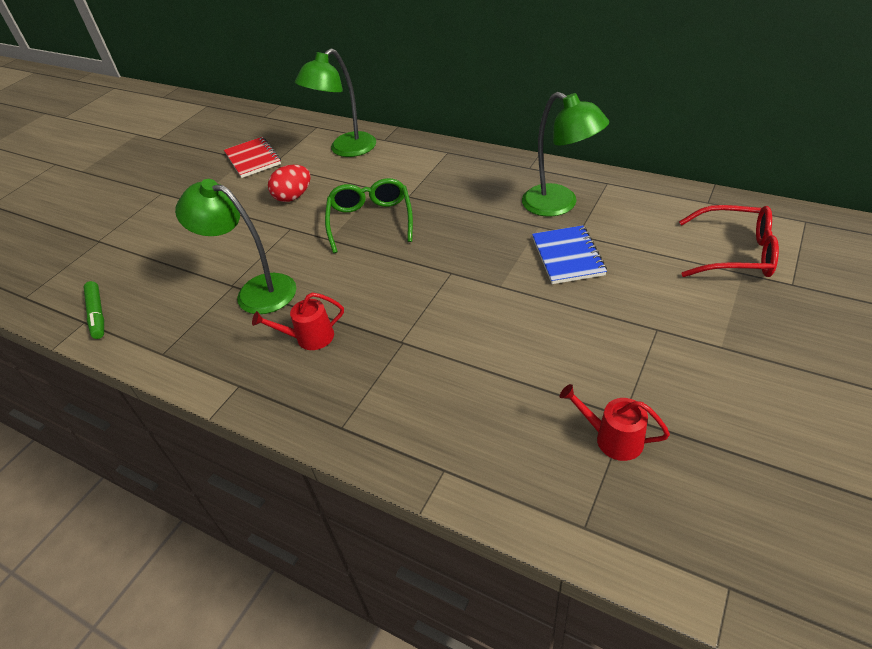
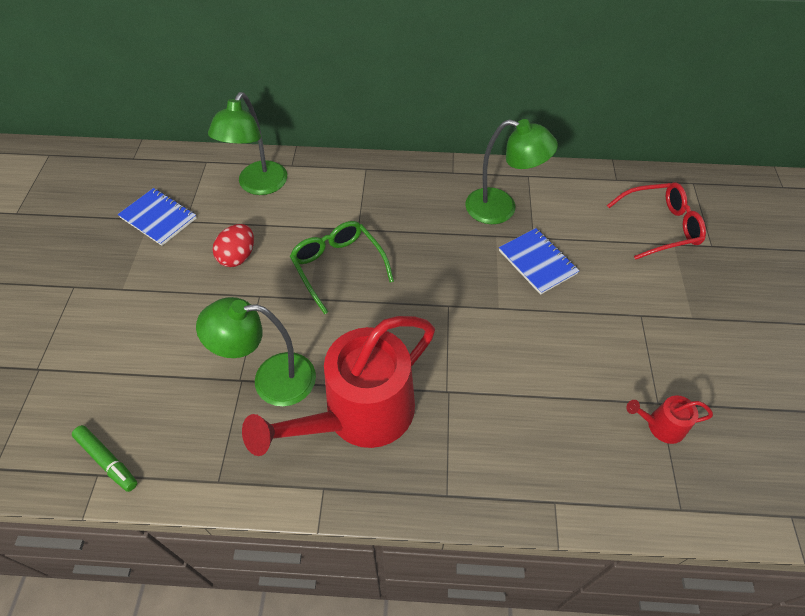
camera: 30 degrees left, 10 degrees up
(253, 159) = (158, 218): red notebook -> blue notebook
(309, 338) = (360, 414): red watering can -> red watering can, size x2.42

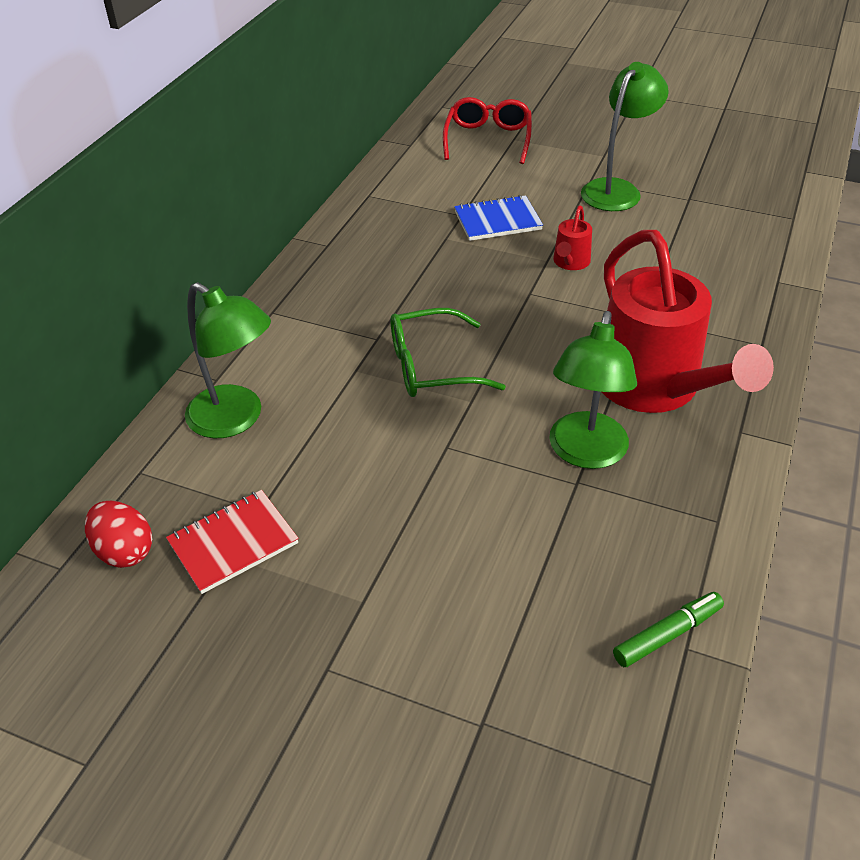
camera: 70 degrees left, 10 degrees down
(158, 218) = (233, 543): blue notebook -> red notebook
(238, 256) = (365, 459): red egg -> red egg (124, 551)
(501, 209) = (408, 225): green lamp -> green lamp (616, 189)
(661, 426) = (712, 204): red watering can -> red watering can (570, 262)

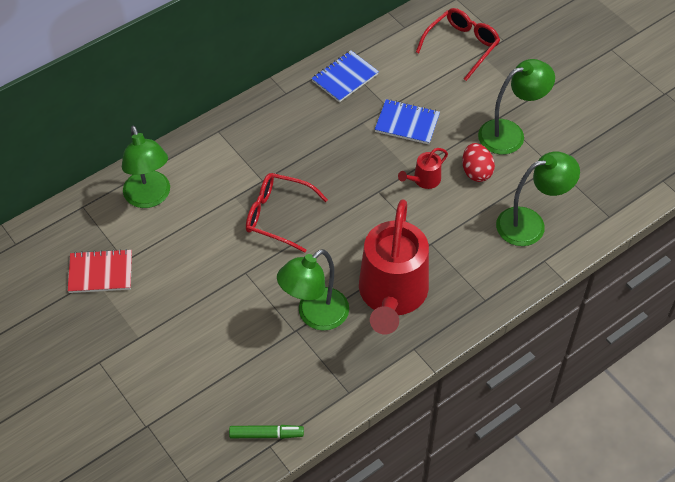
camera: 30 degrees right, 10 degrees up
(124, 551) = (49, 250): red egg -> red egg (476, 172)
(385, 207) = (345, 78): none -> blue notebook
(432, 366) = (278, 216): green glasses -> red glasses
(726, 255) = (530, 224): none -> green lamp

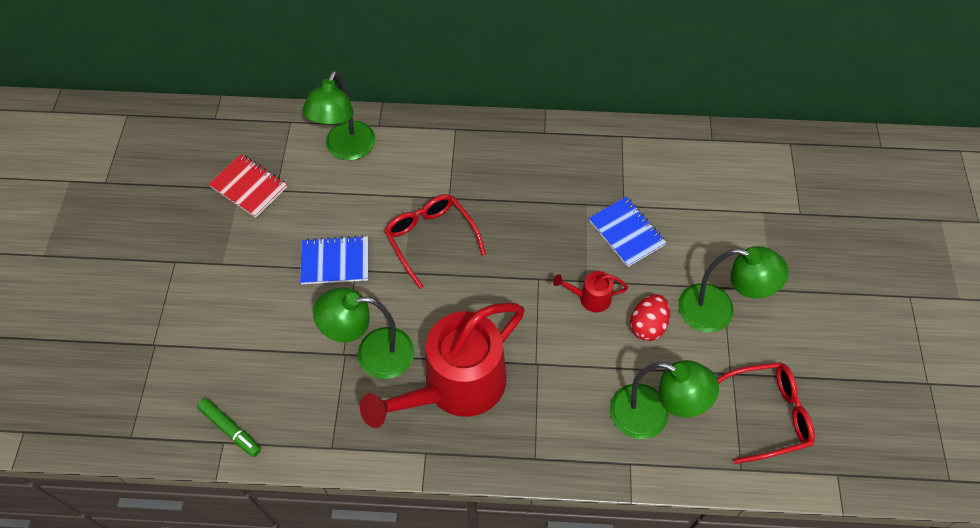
camera: 40 degrees right, 5 degrees up
(345, 78) = (610, 152): blue notebook -> blue notebook (335, 261)
(461, 46) = (751, 193): red glasses -> red glasses (767, 414)

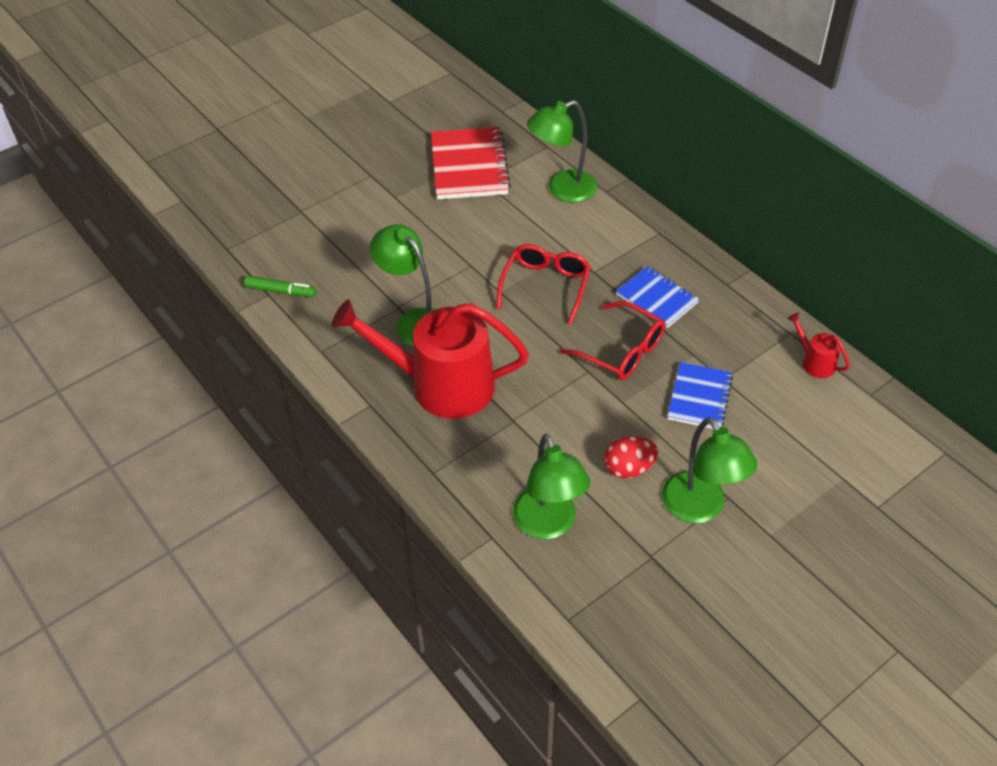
camera: 50 degrees right, 10 degrees down
(230, 429) = (281, 291): green marker -> green marker turned 75 degrees counterclockwise
(249, 187) = (469, 166): red notebook -> red notebook, size x1.61
(335, 261) = (464, 250): blue notebook -> blue notebook (657, 299)
(590, 298) = (610, 414): red watering can -> red watering can (815, 362)
(767, 414) = (640, 607): red glasses -> red glasses (621, 351)

